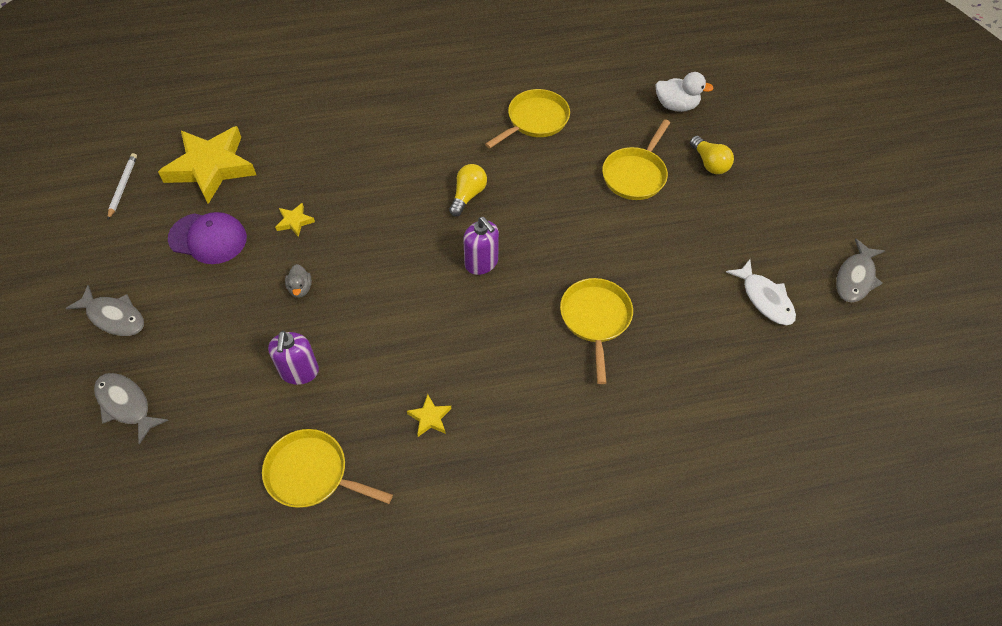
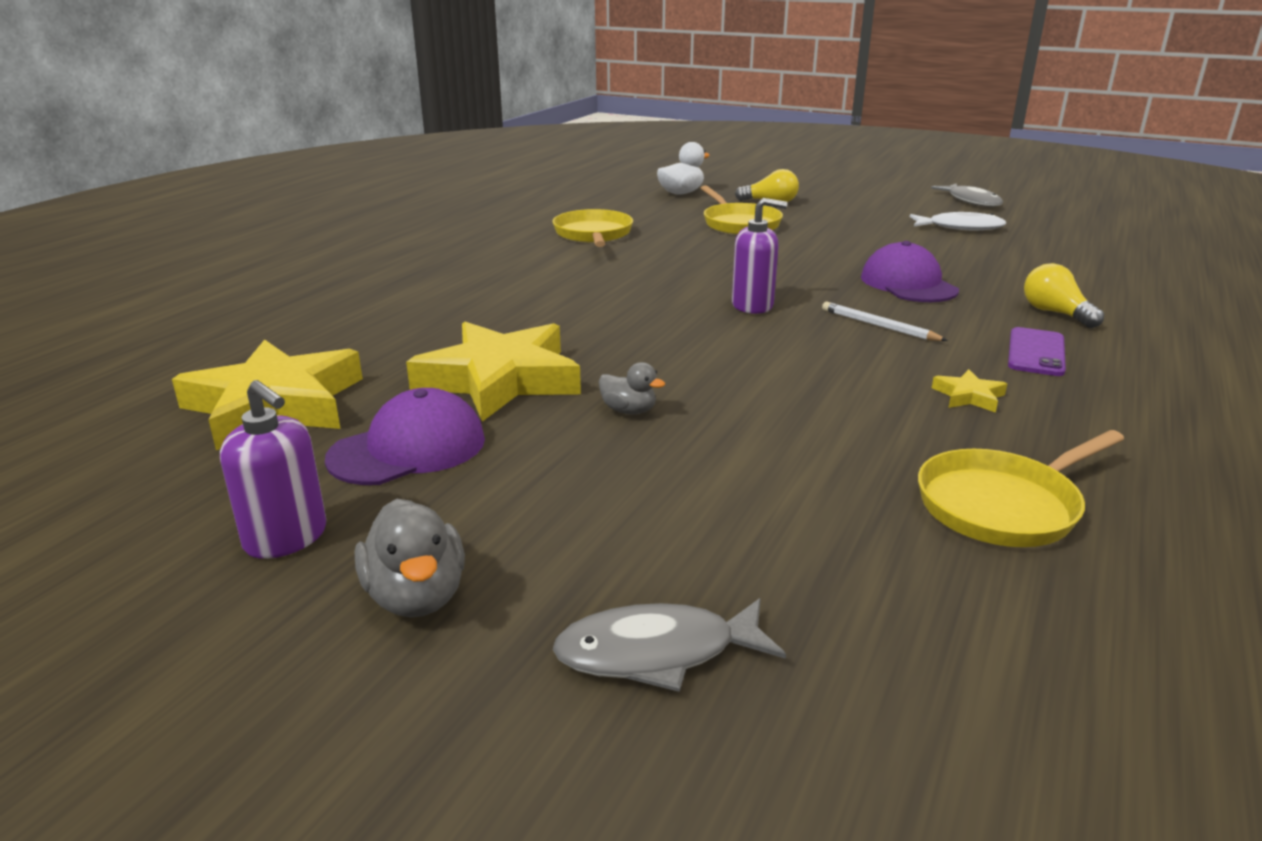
camera: 50 degrees left, 30 degrees down
(114, 317) = (416, 596): grey fish -> grey duck
(123, 187) = (139, 489): white pencil -> white pencil (879, 326)
(294, 221) = (500, 379): yellow star -> yellow star, size x2.46
(299, 372) = (787, 456): purple soap dispenser -> purple soap dispenser (286, 538)
(468, 195) = (641, 285): yellow light bulb -> yellow light bulb (1055, 313)
(526, 429) = (1036, 352): none -> purple phone
(595, 319) = (908, 284): yellow pan -> purple cap

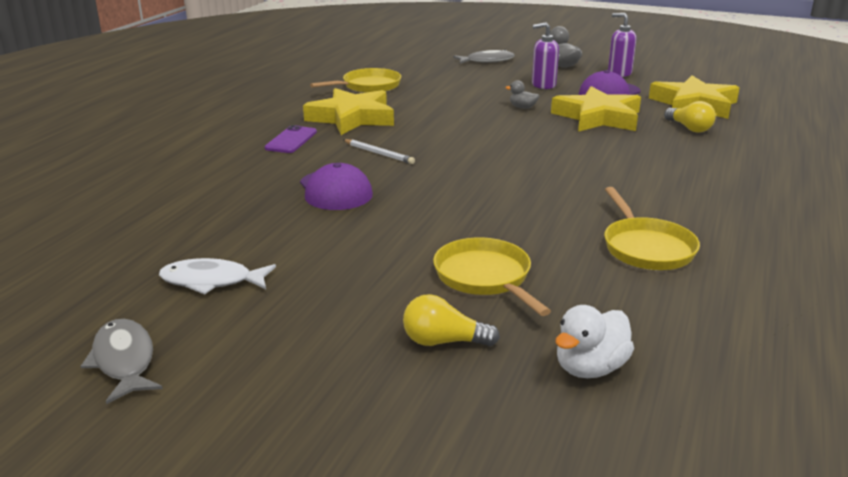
camera: 175 degrees right, 0 degrees up
(752, 305) = (464, 166): purple soap dispenser -> purple soap dispenser (543, 85)
(969, 396) = (352, 118): yellow star -> yellow star, size x2.46
(1055, 313) = (244, 167): yellow light bulb -> yellow light bulb (689, 128)

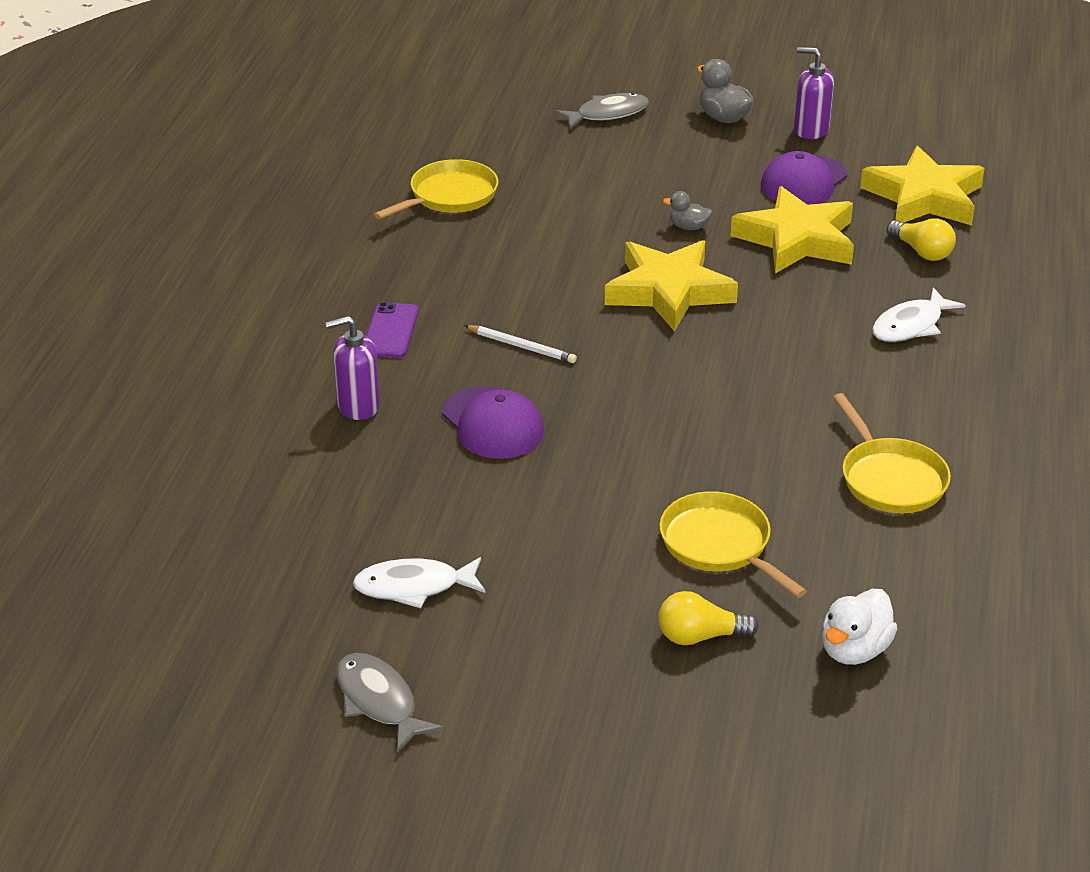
camera: 10 degrees left, 10 degrees up
(352, 118) = (455, 274): yellow star -> yellow star (668, 291)
(543, 85) = (706, 170): purple soap dispenser -> purple soap dispenser (358, 406)
(676, 163) = (911, 325): none -> white fish

